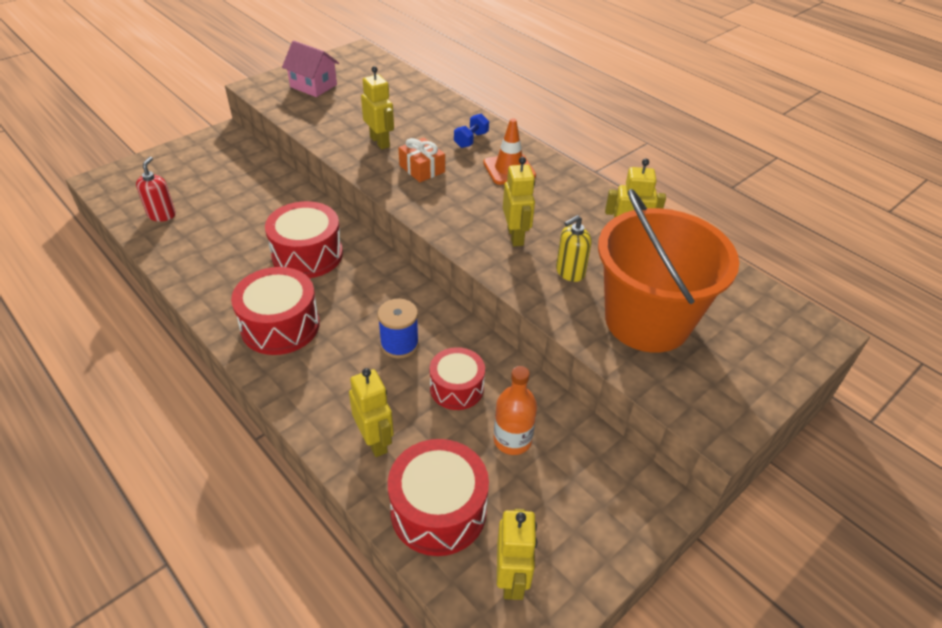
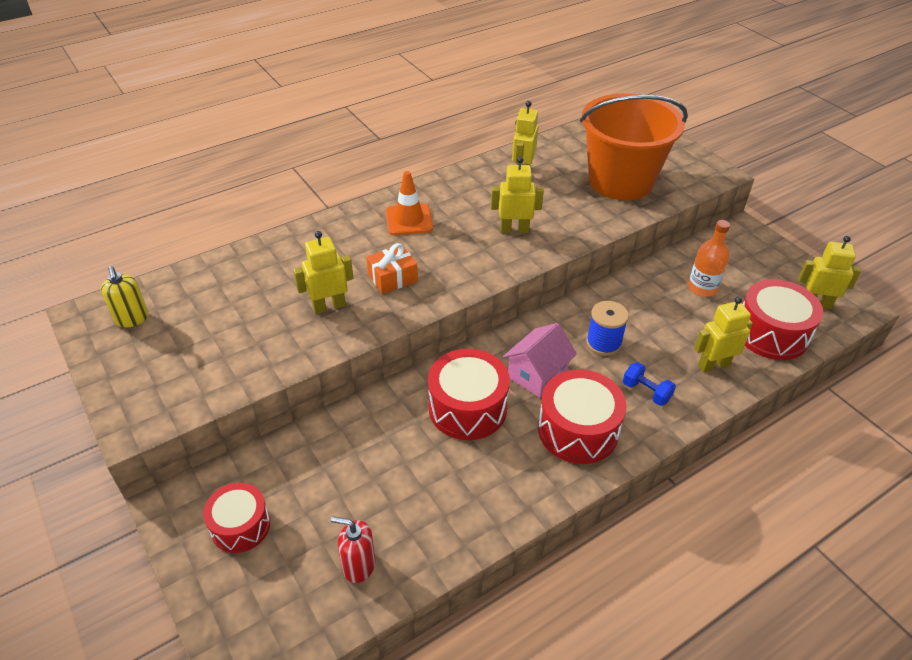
camera: 80 degrees left, 0 degrees up
(313, 86) = (164, 363): pink house -> pink house (537, 374)
(457, 388) = (653, 312): red drum -> red drum (240, 526)
(471, 140) = (347, 238): blue dumbbell -> blue dumbbell (646, 392)
(570, 272) = (564, 207): yellow soap dispenser -> yellow soap dispenser (132, 319)

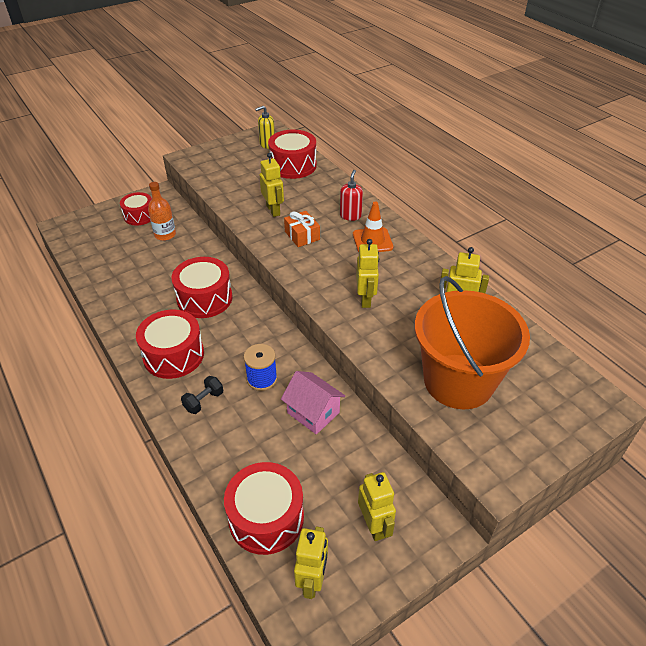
camera: 90 degrees right, 0 degrees up
(211, 288) = (293, 165): none -> red drum
(359, 566) = (101, 257): red soap dispenser -> red soap dispenser (350, 216)
(537, 374) = (231, 335): pink house -> pink house (313, 412)
(646, 392) = (204, 401): blue dumbbell -> black dumbbell
(702, 288) = (335, 467): orange bottle -> orange bottle (165, 235)
(713, 365) = (228, 456): yellow robot -> yellow robot (374, 525)

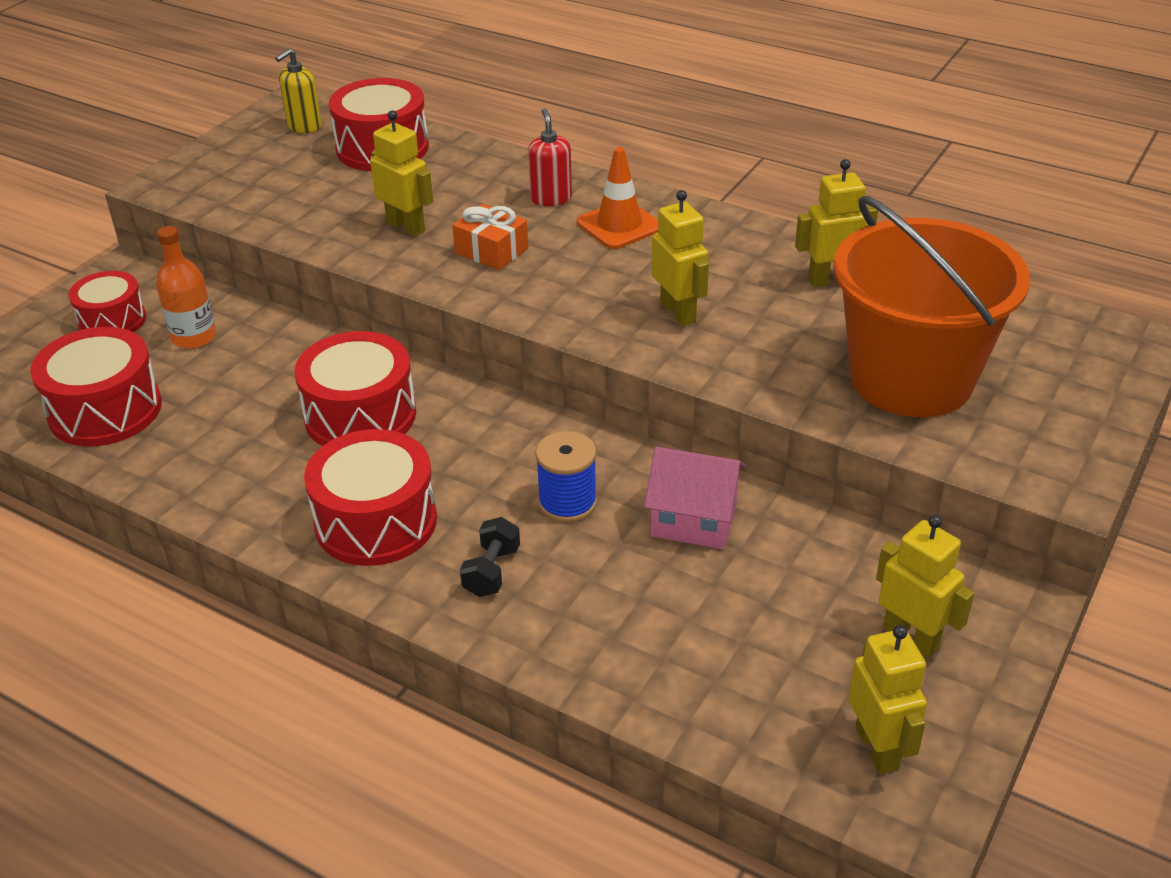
camera: 25 degrees left, 5 degrees down
(266, 518) = (737, 696): red drum -> red drum (105, 410)

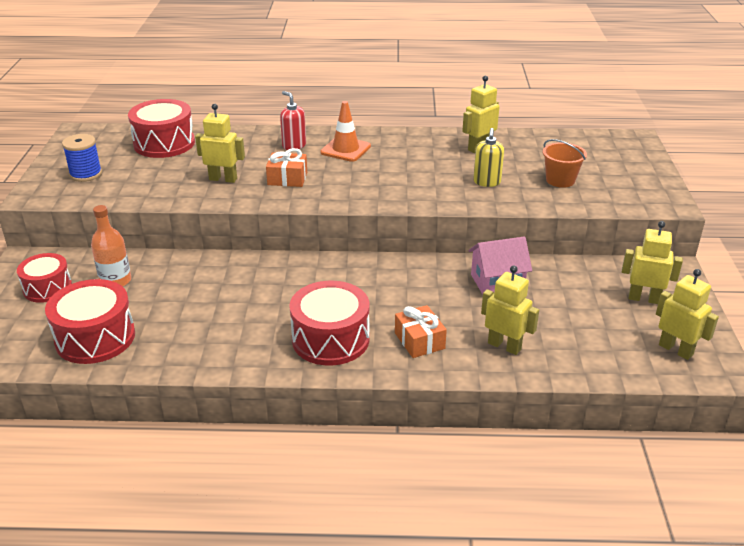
camera: 30 degrees left, 5 degrees down
(304, 126) = (100, 143): yellow soap dispenser -> yellow soap dispenser (487, 182)
(360, 415) = (266, 290): red drum -> none
(491, 571) = (419, 341): black dumbbell -> orange gift
(567, 503) = (426, 295): blue spool -> blue spool (86, 174)
(678, 312) = (420, 181): yellow robot -> yellow robot (504, 346)
(911, 379) = (560, 180): orange bucket -> orange bucket, size x0.43

